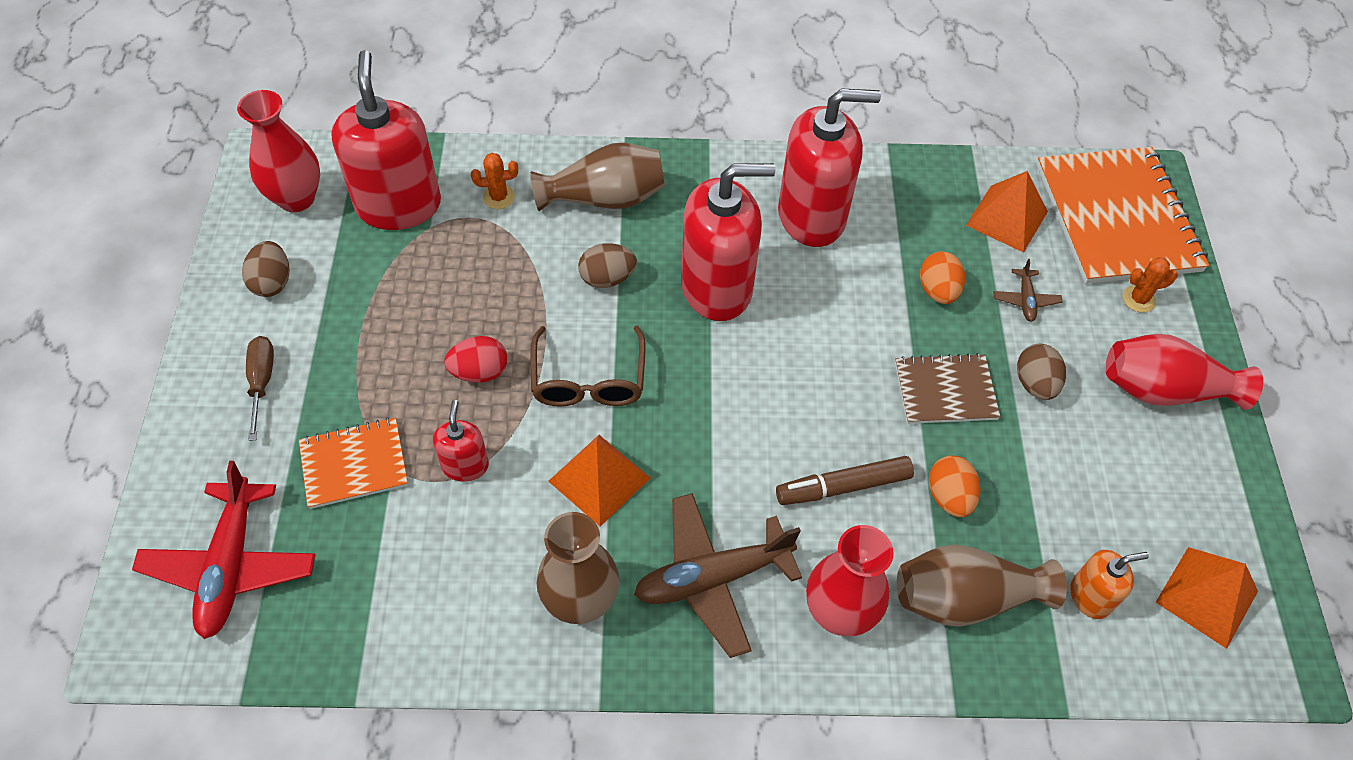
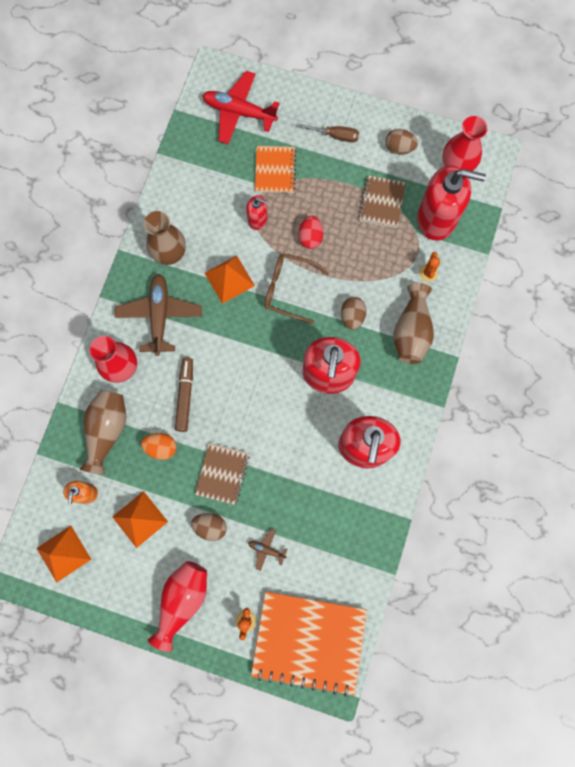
camera: 110 degrees right, 20 degrees up
(386, 284) = (381, 202): none -> brown notebook
(938, 291) = (288, 500): orange egg -> none
(1006, 218) = (329, 568): orange pyramid -> orange pyramid (140, 519)

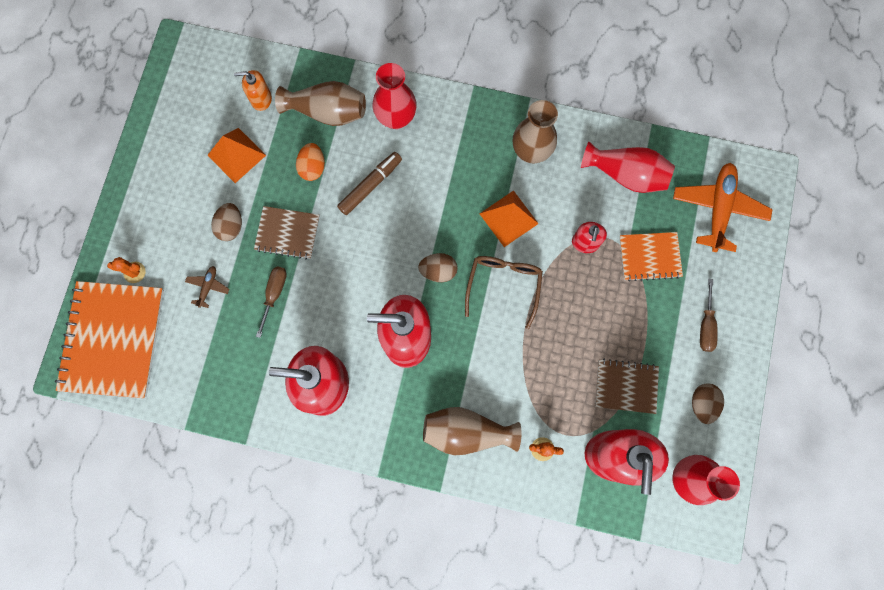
camera: 85 degrees right, 0 degrees up
(63, 553) = (200, 86): orange pyramid -> none
(160, 316) = (458, 149): brown plane -> none
(182, 600) = (155, 206): red vase -> red vase (626, 174)
(185, 396) = (370, 185): brown marker -> brown marker turned 45 degrees counterclockwise
(239, 112) = (718, 209): red plane -> orange plane
(279, 488) = (274, 294): none -> brown screwdriver
(310, 237) = (570, 305): red egg -> none
(352, 316) = (478, 361): brown egg -> brown egg (438, 271)

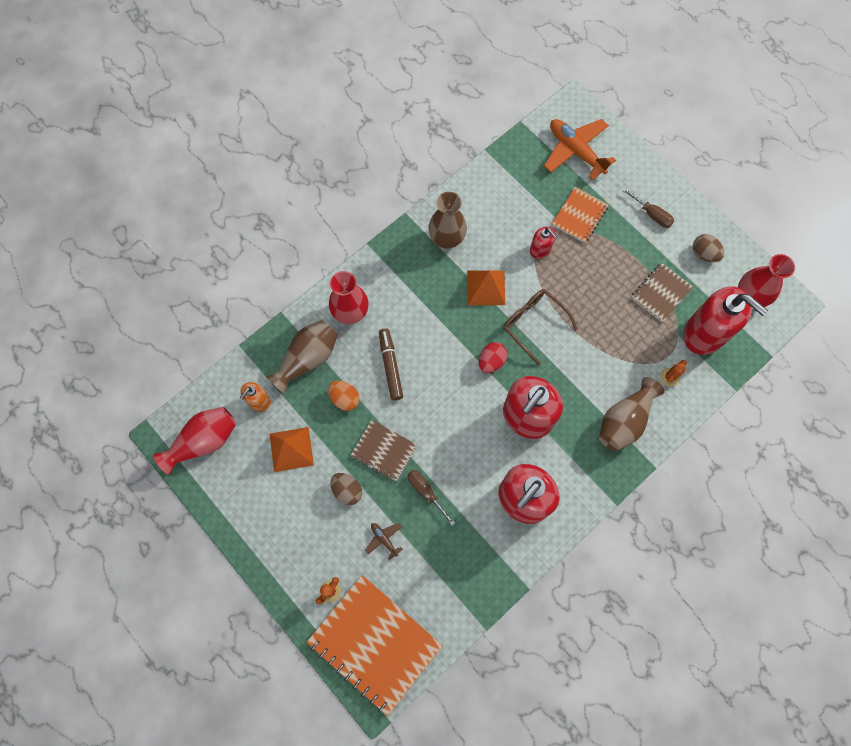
camera: 55 degrees left, 5 degrees down
(287, 233) = (384, 451): brown notebook -> brown notebook turned 75 degrees clockwise
(438, 271) = (491, 361): brown egg -> red egg
(626, 174) = (509, 190): red vase -> red vase (203, 441)

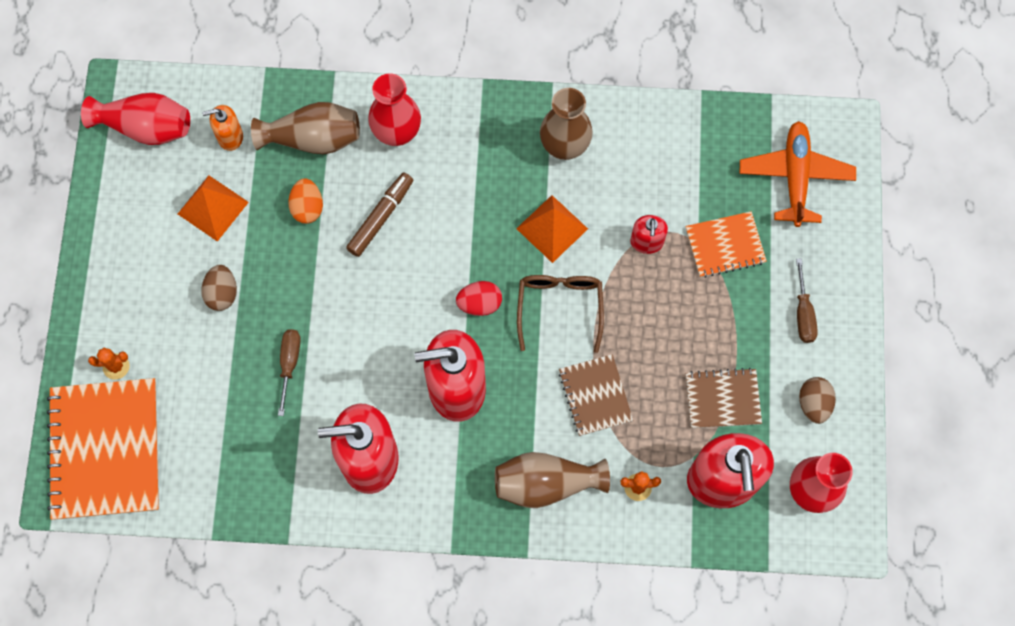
camera: 45 degrees right, 0 degrees up
(384, 451) = (292, 289): brown notebook -> brown notebook (595, 396)
(384, 539) = (208, 369): brown plane -> none

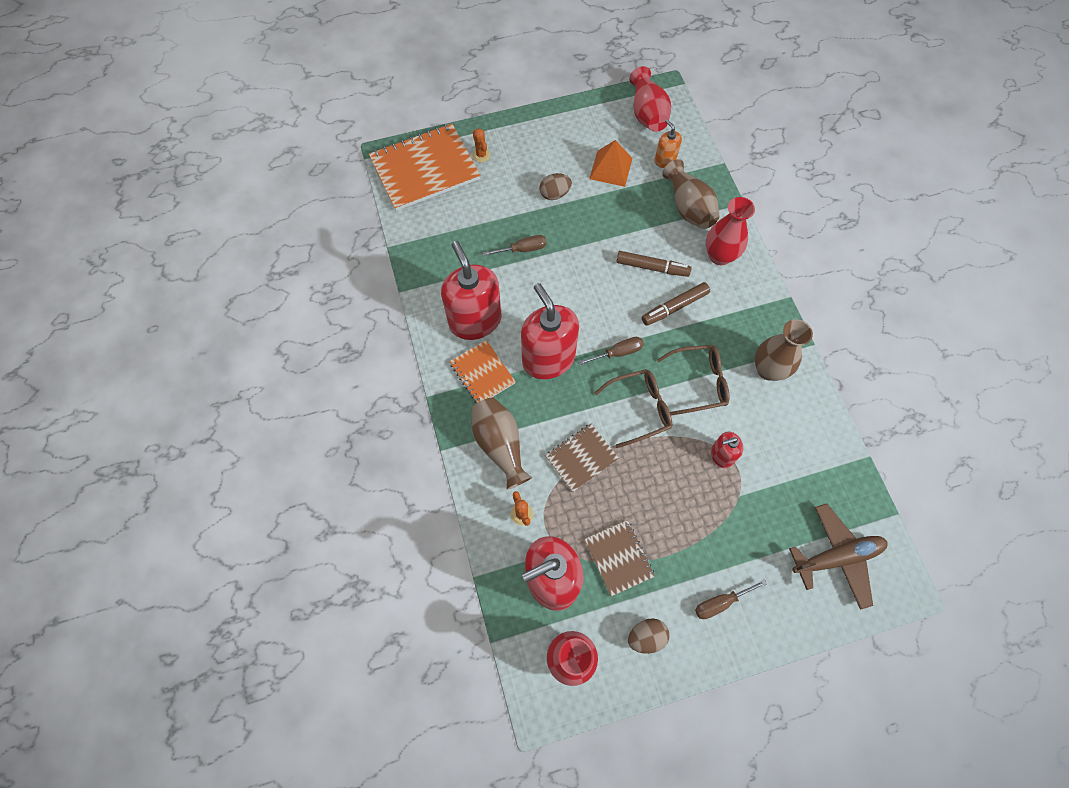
camera: 70 degrees right, 5 degrees down
(307, 207) = (637, 221): orange egg -> none
(445, 214) = (674, 307): none -> brown marker
(479, 303) = (618, 353): red egg -> brown screwdriver
(552, 228) = (699, 382): orange pyramid -> brown glasses
(725, 245) = (748, 518): orange notebook -> orange notebook (482, 373)
(795, 177) = (836, 557): orange plane -> brown plane

